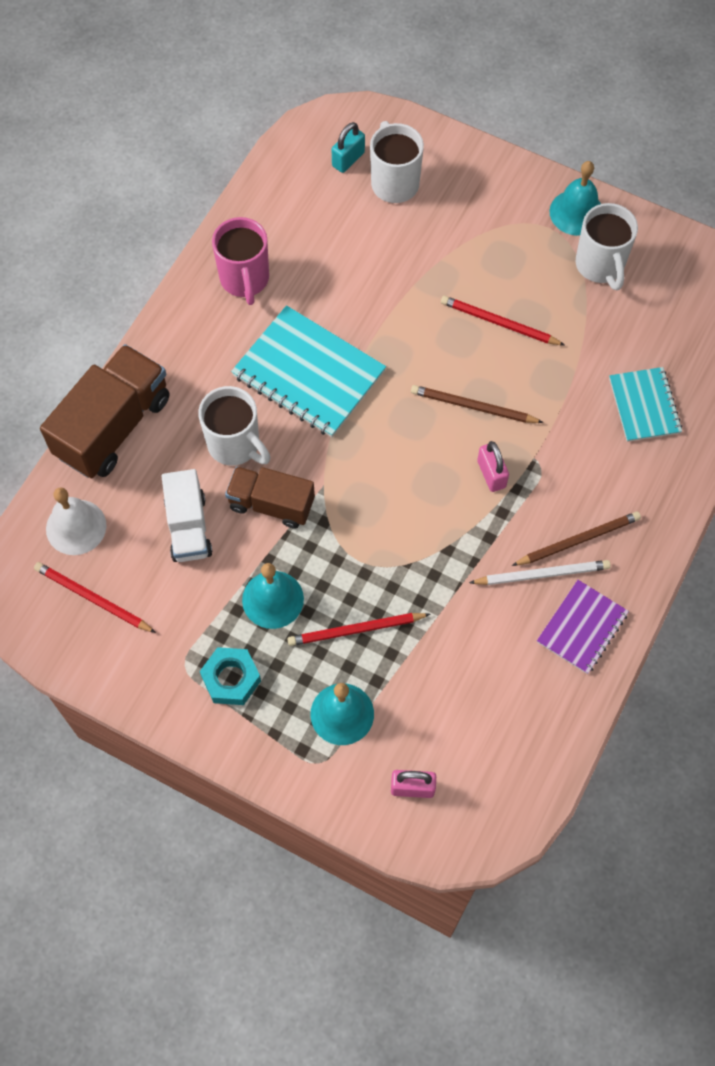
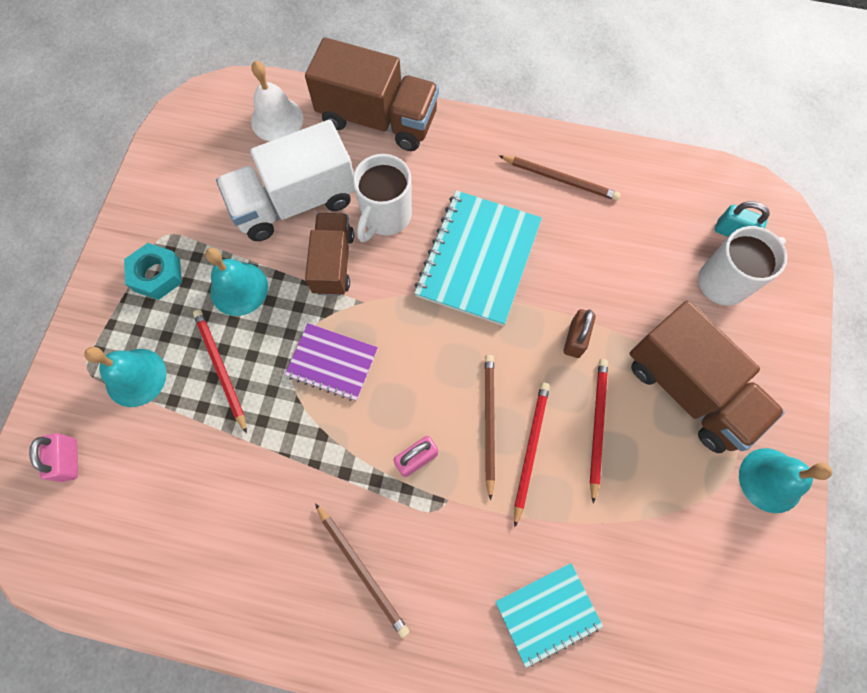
camera: 75 degrees right, 5 degrees up
(93, 599) = (214, 150): red pencil -> red pencil (530, 450)
(188, 527) = (295, 202): white truck -> white truck, size x1.59
(245, 280) = (560, 179): pink mug -> brown pencil
(414, 316) = (575, 339): none -> brown padlock
(485, 244) = (688, 389): none -> brown truck
(541, 574) = (314, 538): white pencil -> none
(582, 627) = (261, 596): purple notebook -> purple notebook (332, 362)
(600, 266) = (711, 523): white mug -> none

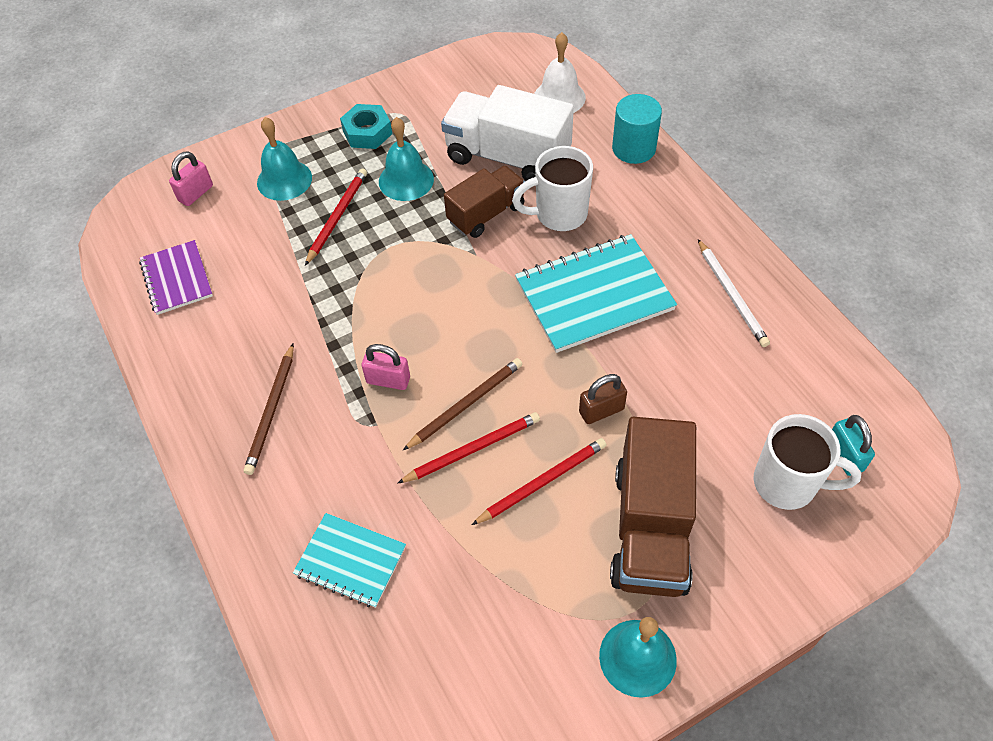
camera: 50 degrees right, 15 degrees down
(332, 362) = (409, 273): purple notebook -> purple notebook (177, 279)
(378, 119) = (633, 148): brown truck -> turquoise cylinder
(560, 179) = (731, 295): brown pencil -> white pencil

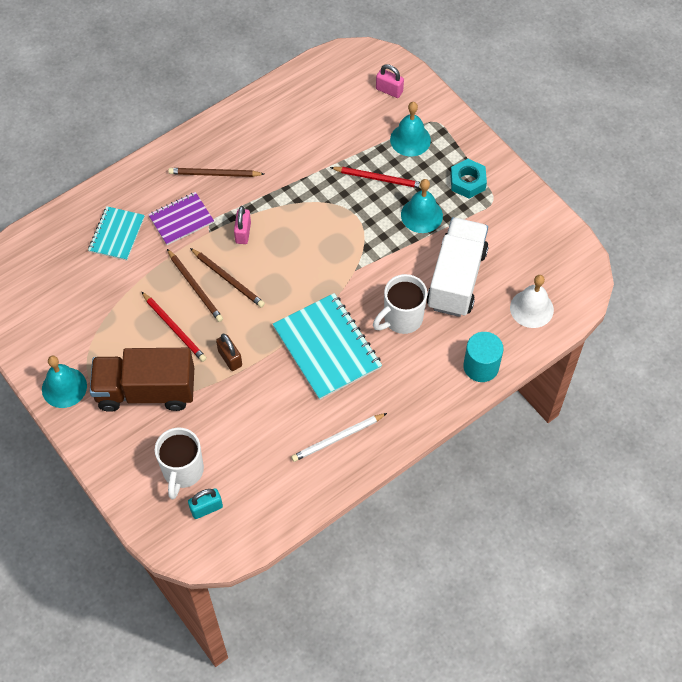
camera: 80 degrees right, 5 degrees up
(177, 279) = (312, 99): purple notebook -> purple notebook (181, 219)
(472, 449) = (195, 287): red pencil -> brown pencil
(486, 214) = (395, 271): brown truck -> none
(559, 214) = (401, 319): white mug -> white mug turned 105 degrees counterclockwise

